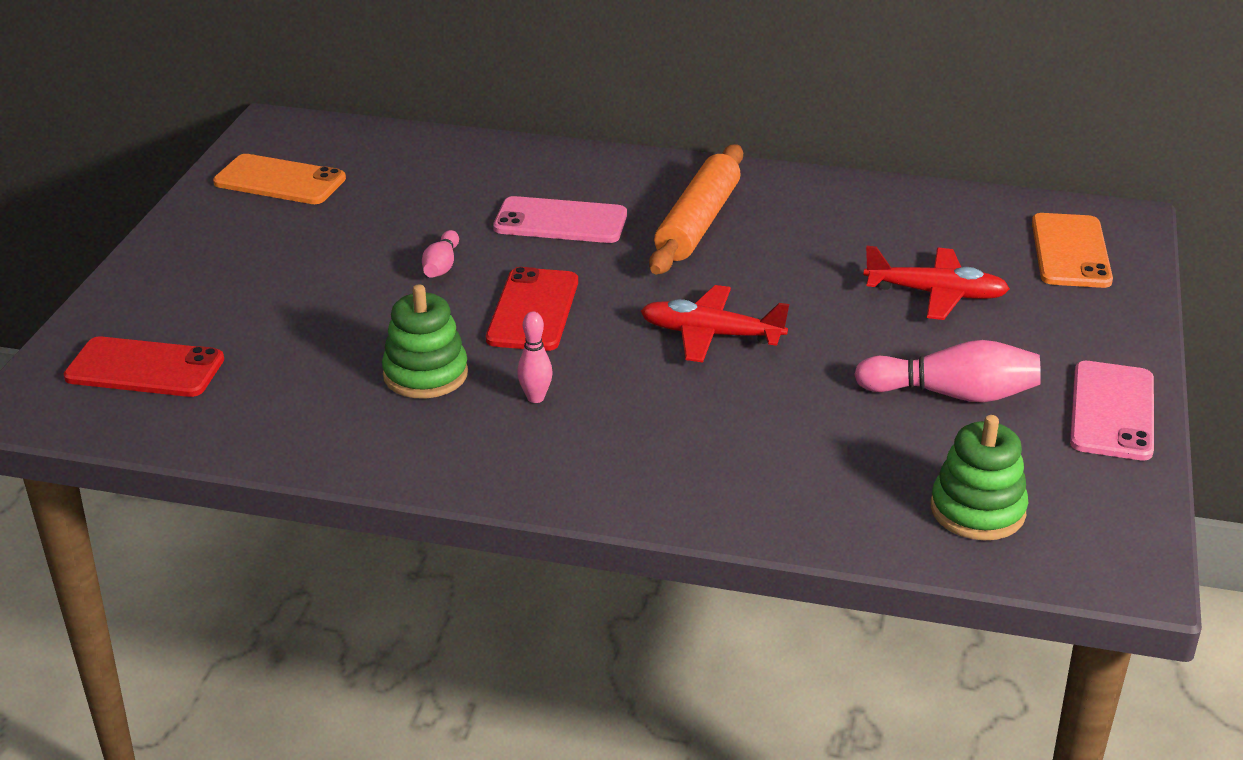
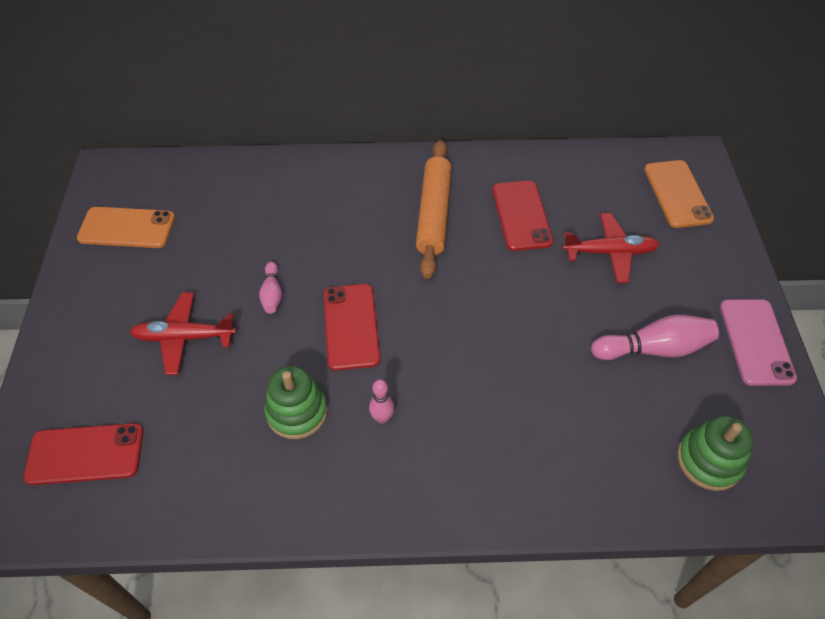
camera: 15 degrees left, 20 degrees up
(560, 222) = (341, 231): pink phone -> none
(710, 335) = (479, 325): red plane -> red plane (184, 337)
(824, 241) = (521, 215): none -> red phone

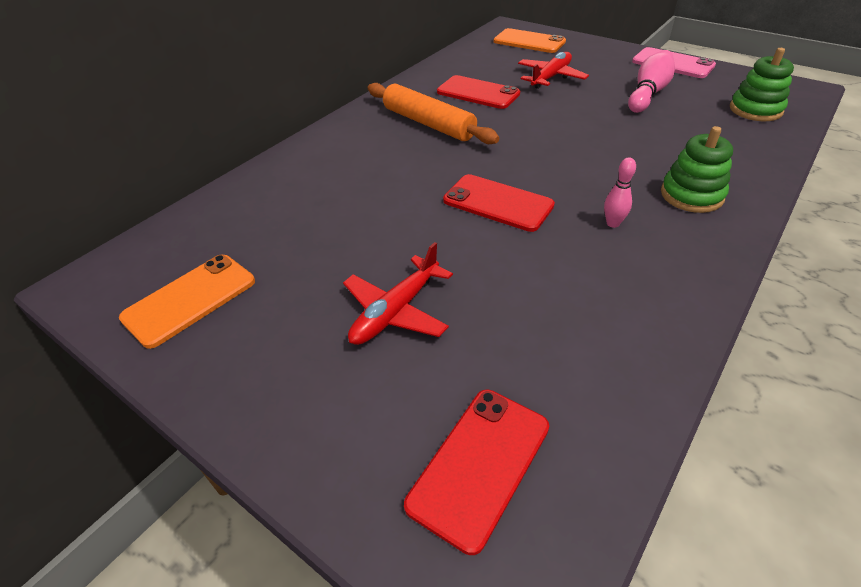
camera: 50 degrees left, 10 degrees down
(272, 294) = (409, 232): pink bowling pin -> none
(297, 411) = (564, 269): green stacking toy -> green stacking toy (691, 195)

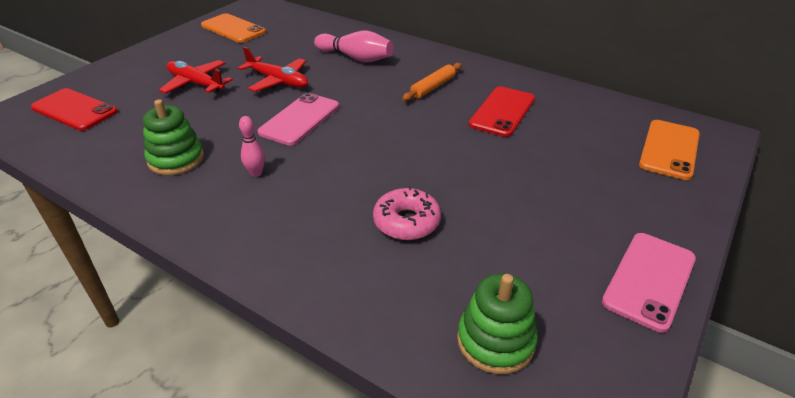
camera: 85 degrees right, 5 degrees down
(428, 123) = (433, 87): orange rolling pin -> orange rolling pin, size x0.58
(497, 203) = (299, 119): red phone -> pink phone
(551, 77) = (557, 160): red plane -> red plane (278, 81)
(648, 93) = (529, 235): pink bowling pin -> pink bowling pin (356, 58)
(654, 138) = (406, 222): none -> pink donut
(691, 195) = (287, 229): green stacking toy -> green stacking toy (176, 159)

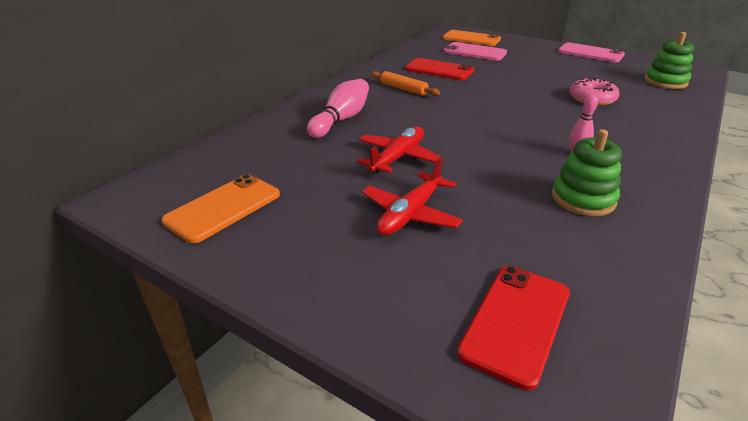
camera: 90 degrees left, 5 degrees down
(299, 119) = (477, 140): pink phone -> pink phone (474, 52)

